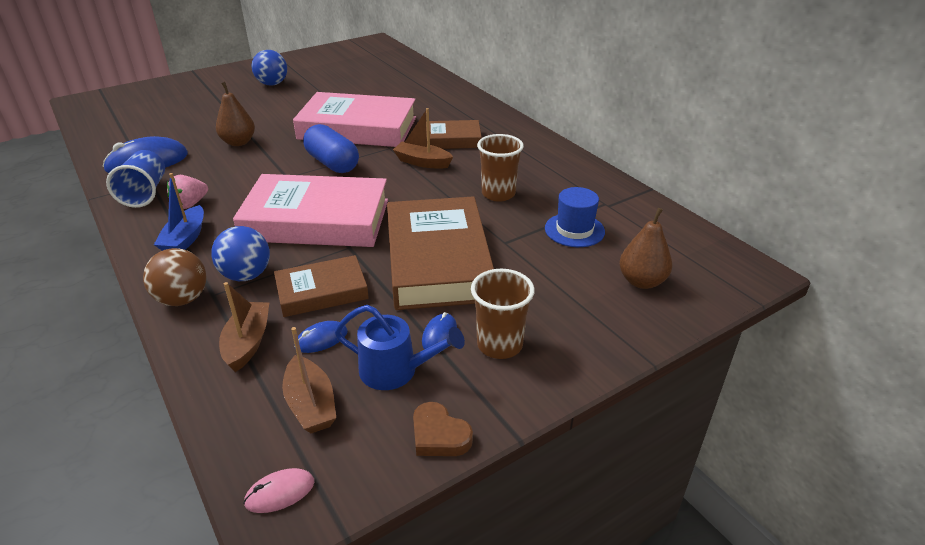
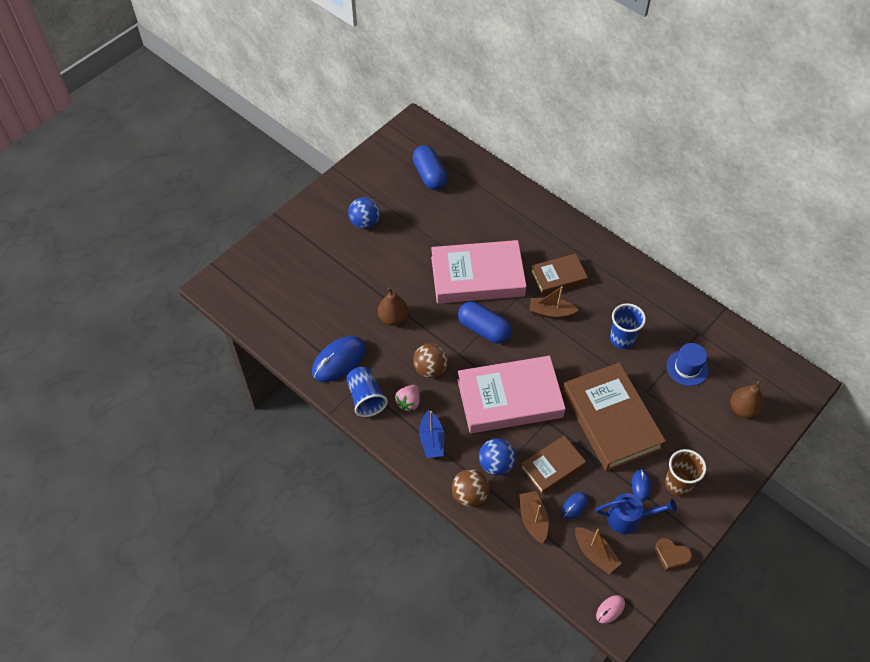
camera: 15 degrees left, 20 degrees up
(242, 183) = (430, 369): none -> brown ball
(363, 67) = (429, 175): none -> blue capsule
(498, 194) = (622, 339): brown cup -> blue cup

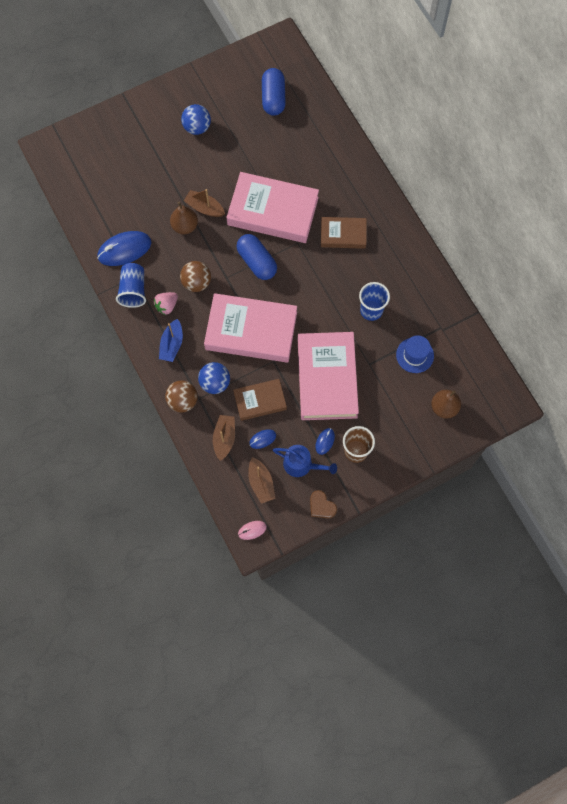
camera: 20 degrees right, 15 degrees up
(551, 312) = (321, 265): brown boat -> brown boat (204, 208)
(611, 420) = (327, 378): brown book -> pink book

